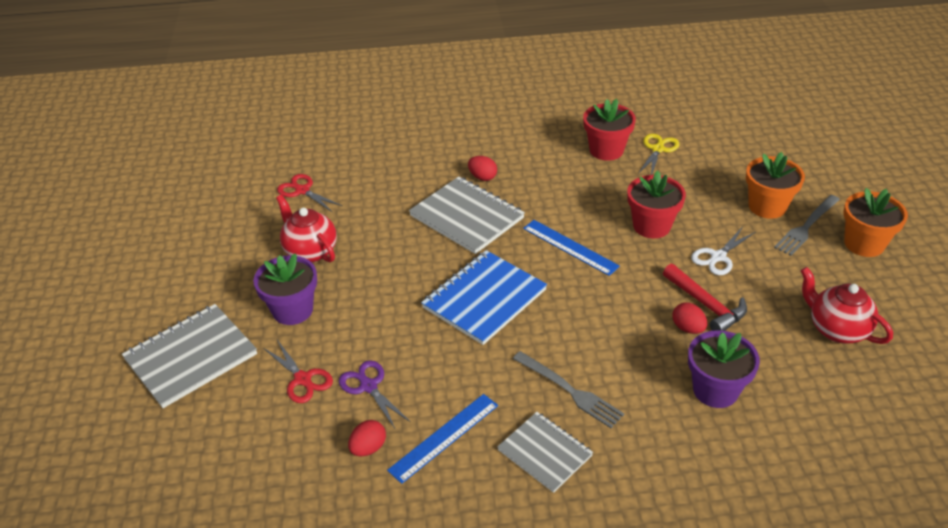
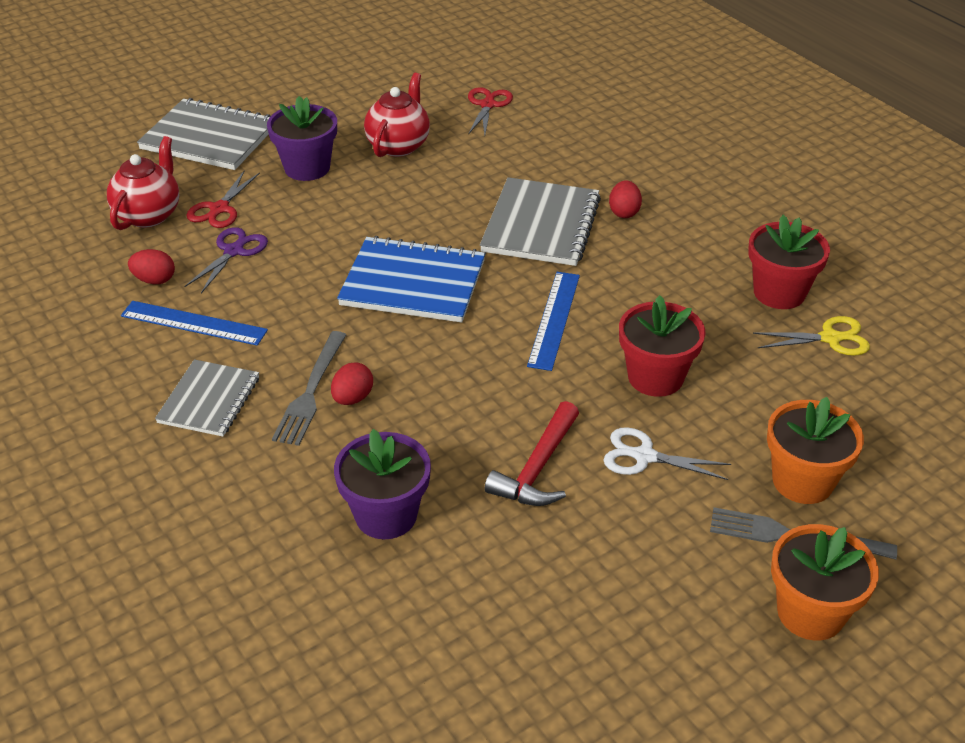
camera: 60 degrees right, 0 degrees up
(688, 328) = (481, 462): red egg -> red egg (352, 398)
(836, 329) = (585, 615): red teapot -> red teapot (149, 215)

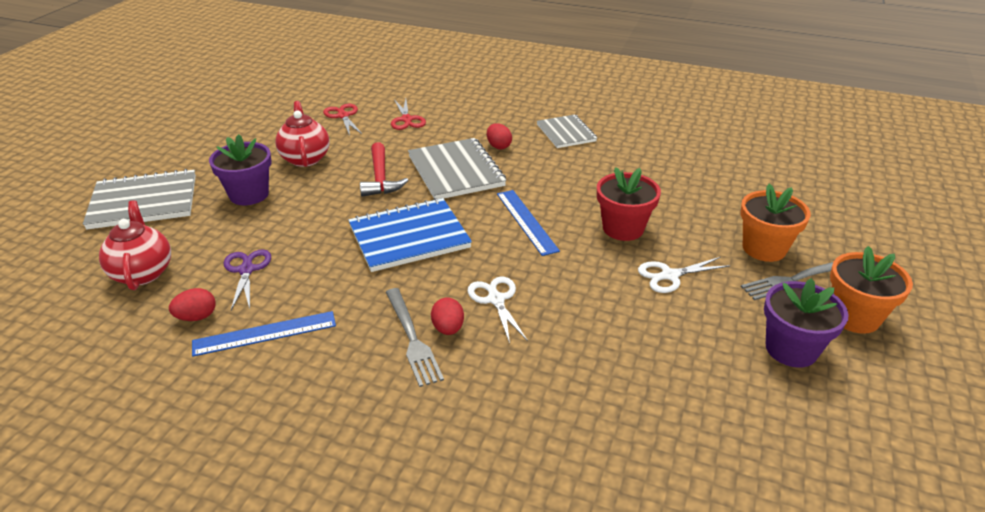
camera: 35 degrees left, 5 degrees down
(209, 400) = (337, 383): grey notebook -> grey notebook (566, 133)
(219, 209) = (203, 246): red scissors -> red scissors (406, 119)
(386, 515) = (558, 394): purple flower pot -> purple flower pot (791, 349)
(428, 391) = (496, 299): none -> white scissors
(537, 469) = (619, 314): red hammer -> red hammer (380, 178)
(779, 292) = (633, 156): red flower pot -> none
(830, 338) = (686, 169): yellow scissors -> none

